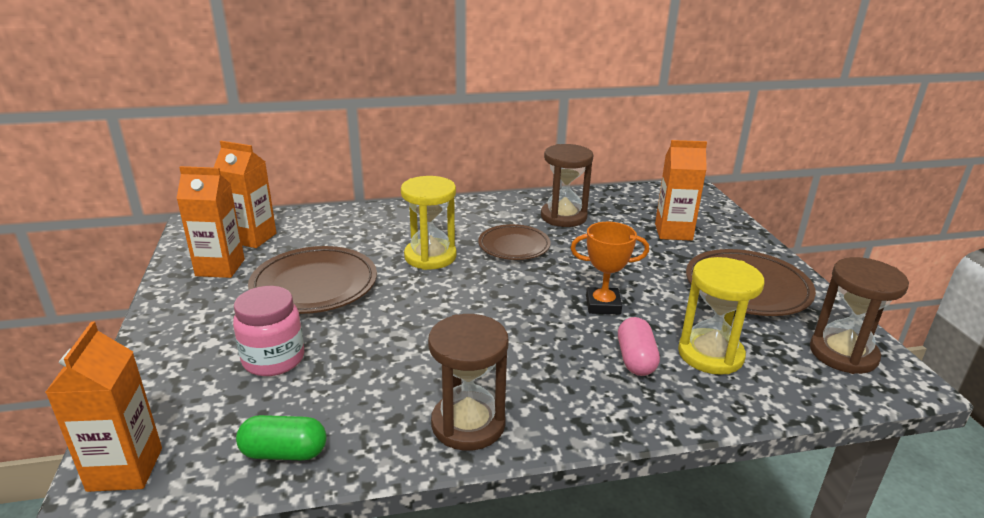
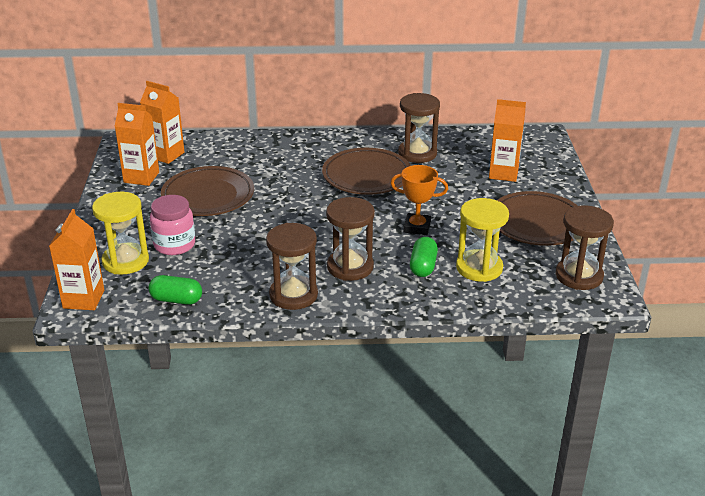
camera: 10 degrees right, 5 degrees up
(430, 256) = (298, 180): yellow hourglass -> yellow hourglass (125, 261)
(514, 246) = (366, 176): brown plate -> brown plate, size x1.55
(536, 370) = (350, 267): none -> brown hourglass
(635, 359) = (423, 266): pink capsule -> green capsule

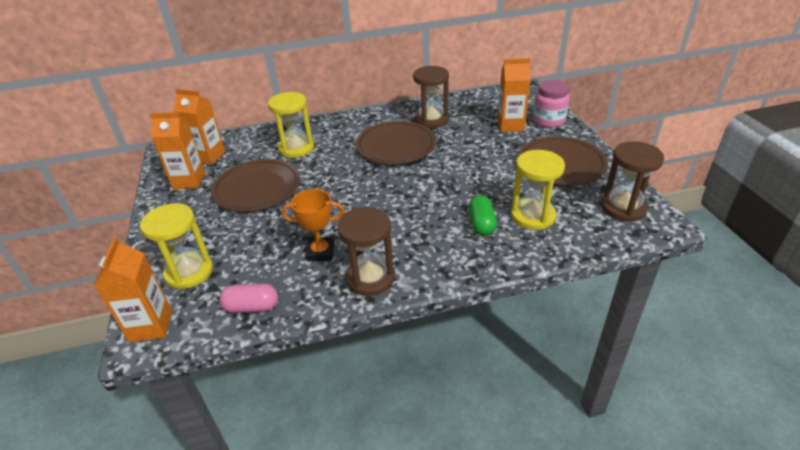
camera: 10 degrees left, 5 degrees up
(174, 245) = (236, 245): pink jar -> pink jar (549, 120)
(176, 300) = (252, 307): green capsule -> pink capsule
(260, 161) = (296, 148): none -> yellow hourglass
(350, 267) = (414, 237): brown hourglass -> none
(417, 227) = (459, 186): orange trophy -> orange trophy (320, 252)

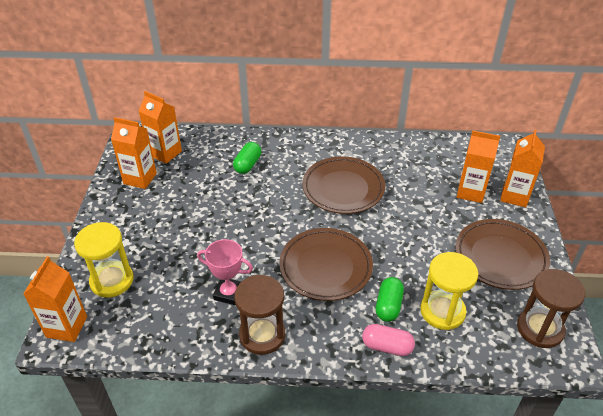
camera: 15 degrees right, 5 degrees up
(252, 307) = (152, 333): pink capsule -> pink capsule (387, 346)
(257, 189) = (196, 204): brown plate -> brown plate (325, 267)
(296, 148) = (248, 165): yellow hourglass -> green capsule
(320, 252) = (229, 293): orange trophy -> pink trophy
(431, 120) = (391, 163): brown hourglass -> none
(549, 120) = (514, 196): pink jar -> orange carton

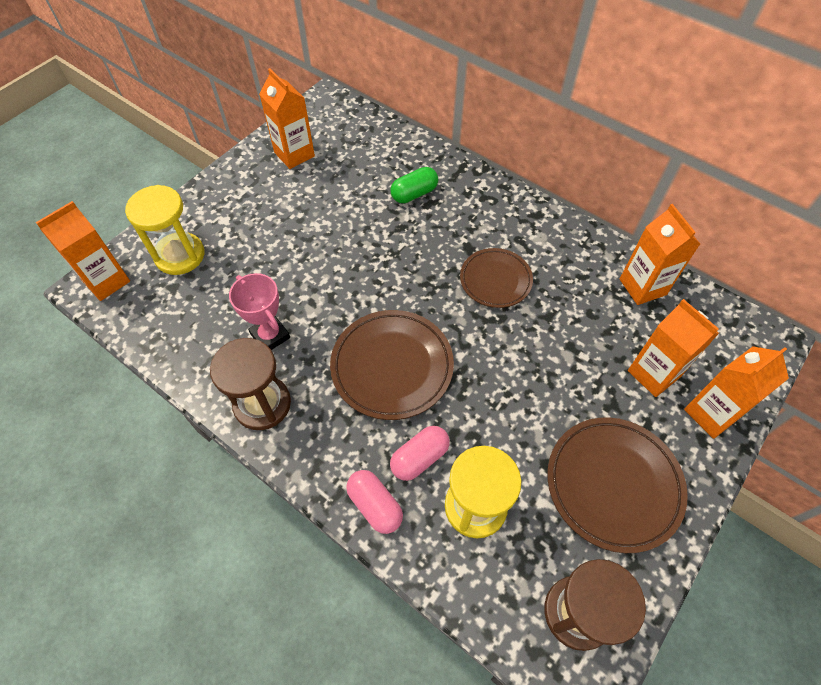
camera: 35 degrees right, 15 degrees up
(165, 153) = (342, 136): orange carton -> orange carton (642, 287)
(343, 188) = (495, 280): brown plate -> brown plate, size x0.64
(388, 306) = (419, 458): green capsule -> pink capsule

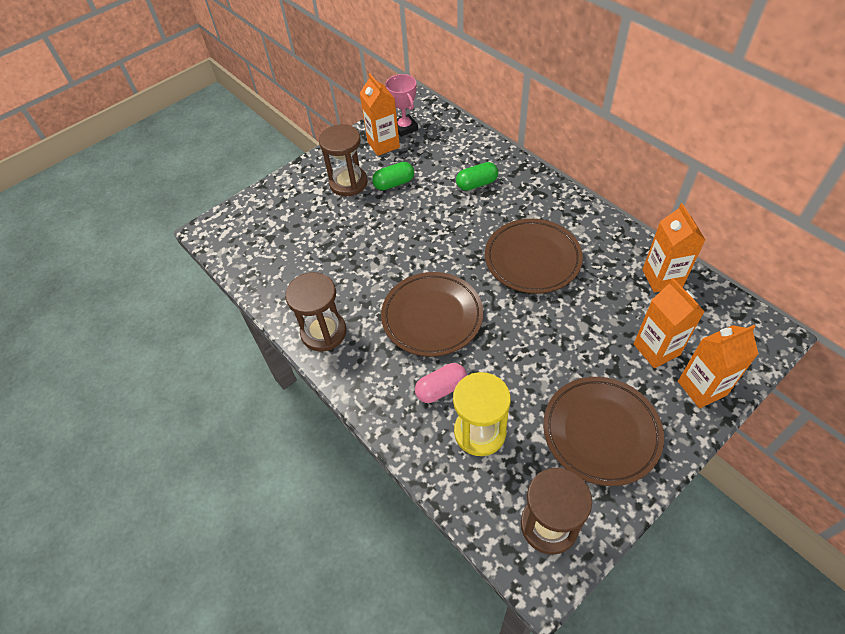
camera: 15 degrees right, 5 degrees down
(106, 281) = (221, 228): orange carton -> none
(180, 255) = (279, 214): yellow hourglass -> none
(260, 206) = (348, 183): none -> brown hourglass
(270, 336) = (339, 282): pink trophy -> pink trophy (405, 128)
(316, 202) = (394, 183): none -> green capsule
(375, 505) = (398, 419): pink capsule -> none
(495, 280) = (532, 259): brown plate -> brown plate, size x1.55

